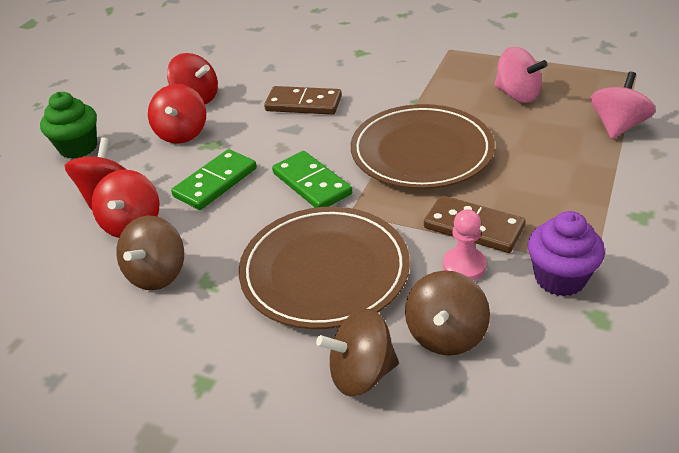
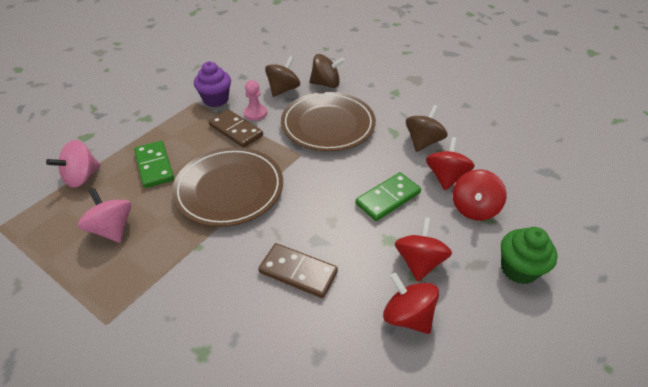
camera: 170 degrees left, 5 degrees up
(312, 183) = (318, 181): green domino -> green domino (154, 166)

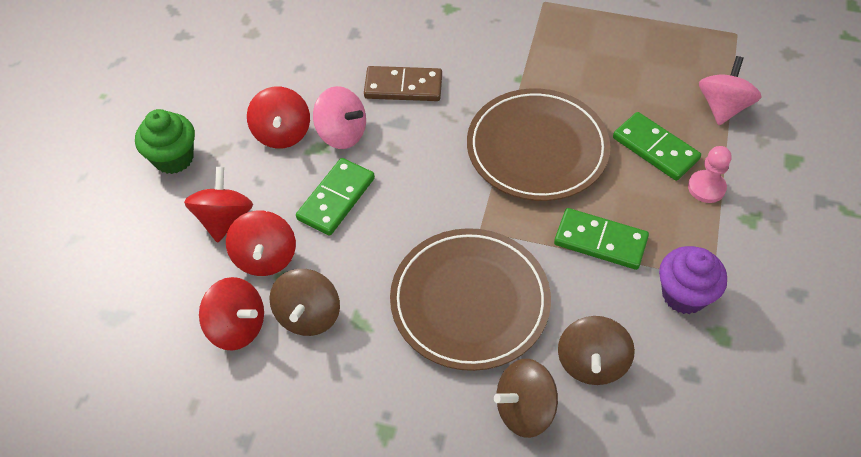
camera: 160 degrees right, 10 degrees up
(112, 229) = (622, 67): pink spinning top -> pink spinning top (342, 134)
(236, 130) = (600, 241): brown domino -> green domino
(255, 113) = (597, 286): pink pawn -> pink pawn (706, 187)
(407, 316) = (284, 82): red spinning top -> red spinning top (237, 327)

